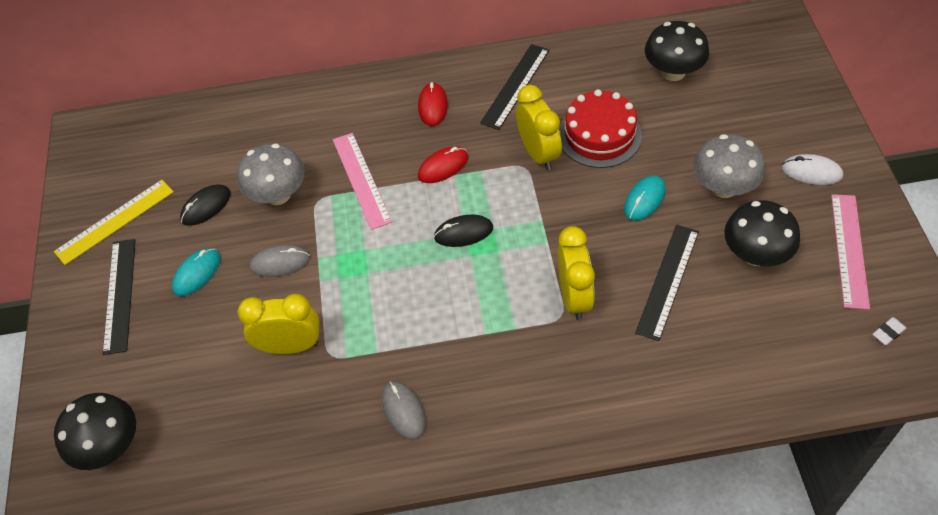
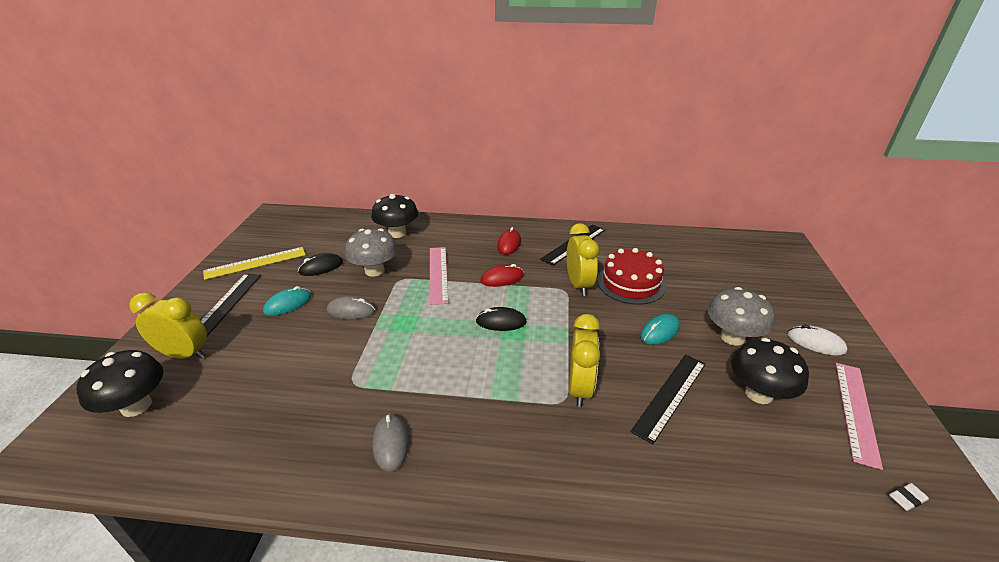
camera: 10 degrees right, 20 degrees down
(290, 346) = (325, 368): yellow clock -> yellow clock (184, 354)
(673, 72) = (698, 258): black mushroom -> black mushroom (397, 233)

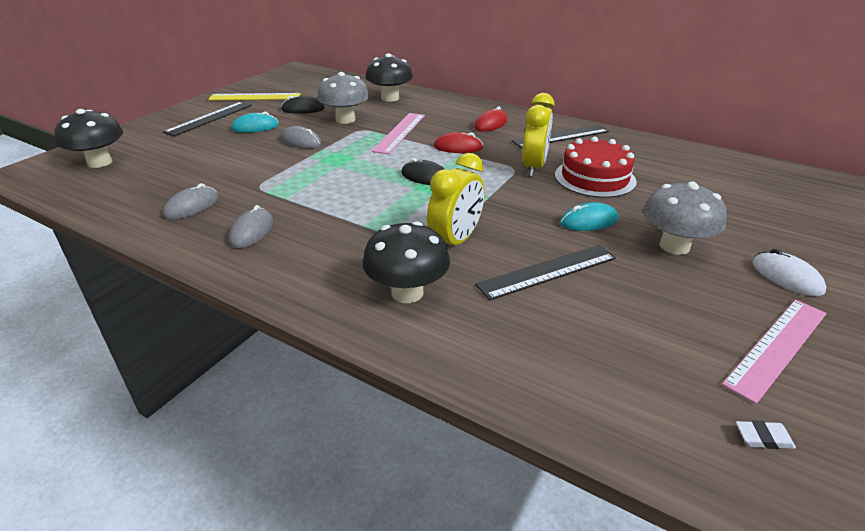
camera: 25 degrees right, 0 degrees up
(184, 354) = (155, 141): yellow clock -> none
(300, 433) = (191, 206): none -> grey mouse
(758, 393) = (657, 298): black mushroom -> black mushroom (407, 292)

